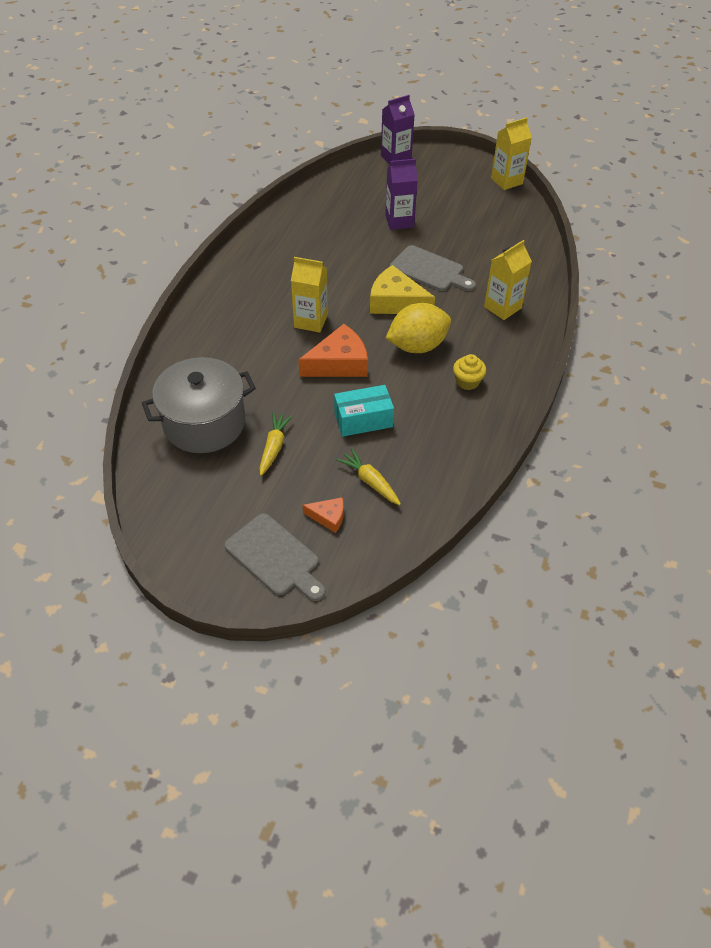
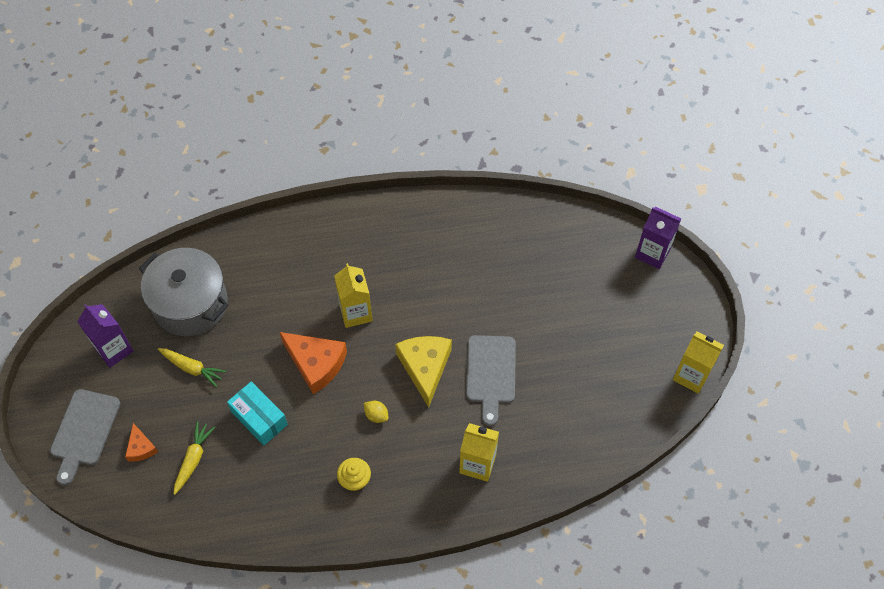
camera: 60 degrees right, 10 degrees up
(274, 447) = (192, 368): yellow carrot -> yellow carrot turned 45 degrees clockwise
(399, 221) = (548, 310): purple carton -> purple carton (114, 350)
(417, 346) = (376, 415): yellow lemon -> yellow lemon, size x0.42

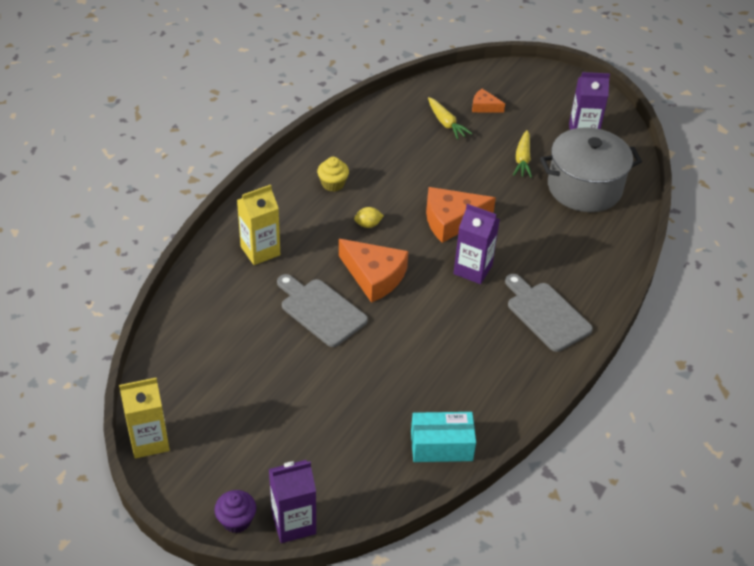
camera: 130 degrees right, 15 degrees down
(84, 431) = (527, 90): grey cutting board -> grey cutting board (546, 314)
(192, 368) = (522, 159): yellow carrot -> yellow carrot turned 60 degrees counterclockwise
(259, 418) = (440, 168): turquoise box -> turquoise box (441, 446)
(355, 312) = (472, 269): yellow carton -> purple carton
(425, 367) = (374, 276): yellow cheese -> orange cheese
(683, 282) = (236, 520): none -> purple cupcake

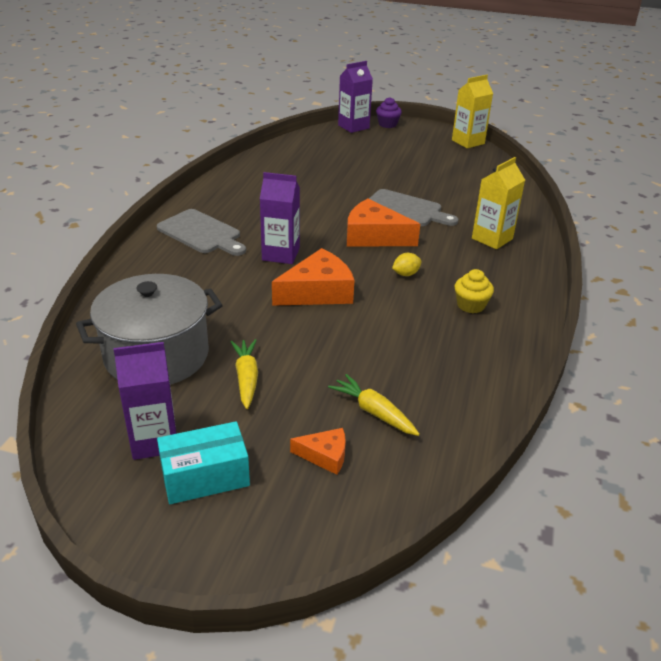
camera: 165 degrees right, 10 degrees down
(441, 446) = (273, 160): turquoise box -> turquoise box (205, 476)

